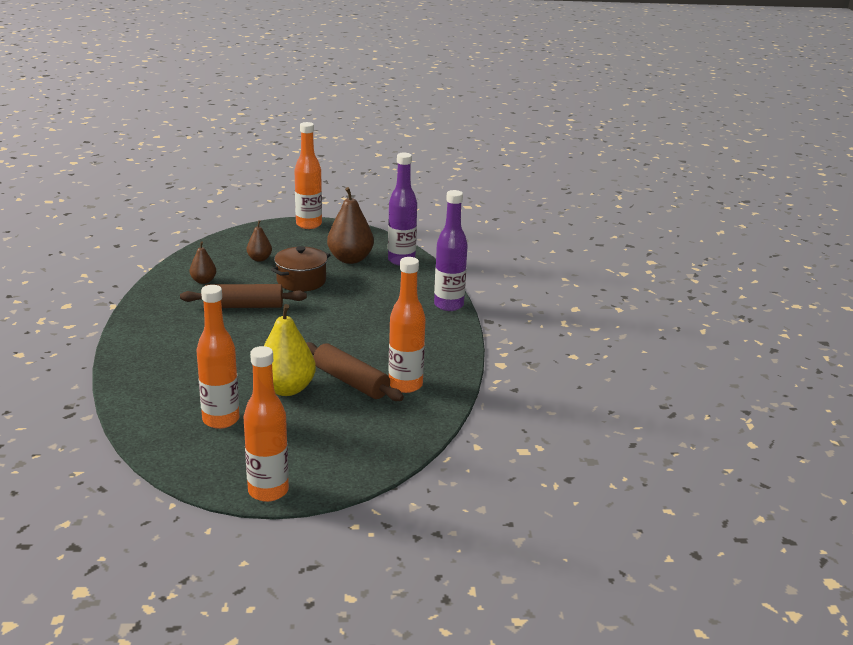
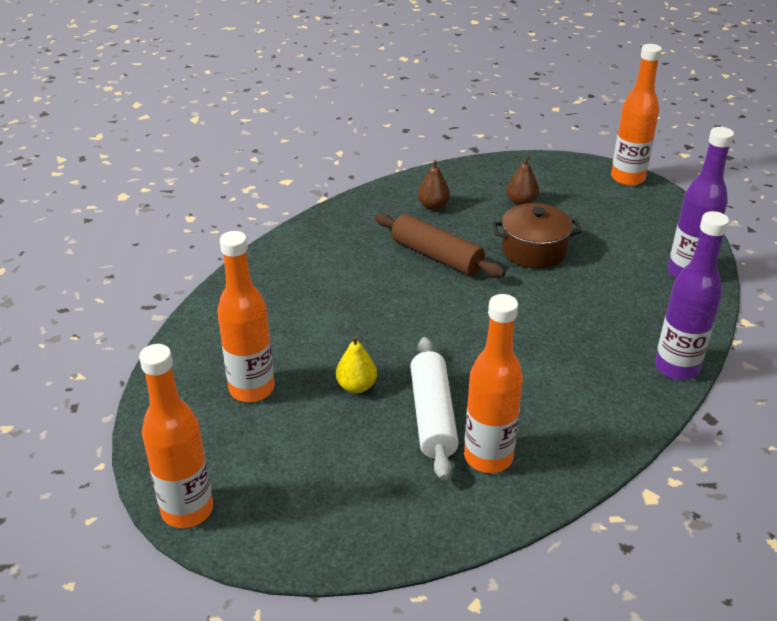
camera: 45 degrees right, 10 degrees up
(286, 389) = (356, 386): yellow pear -> yellow pear, size x0.54
(350, 259) = (624, 245): brown pear -> none
(350, 382) = (432, 416): brown rolling pin -> white rolling pin

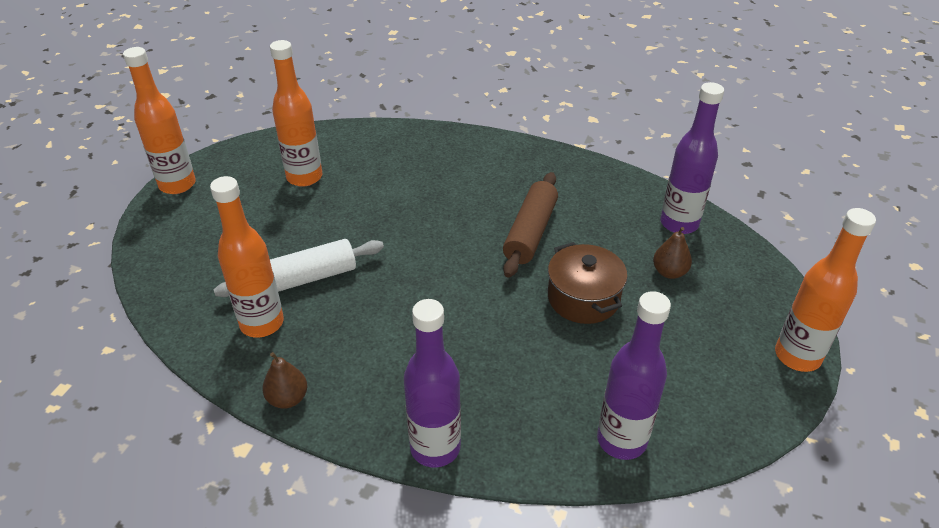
camera: 70 degrees right, 5 degrees up
(356, 386) = (325, 228): yellow pear -> none
(433, 206) = (614, 212): brown pear -> brown pear (288, 398)
(466, 180) = (679, 223): none -> purple bottle

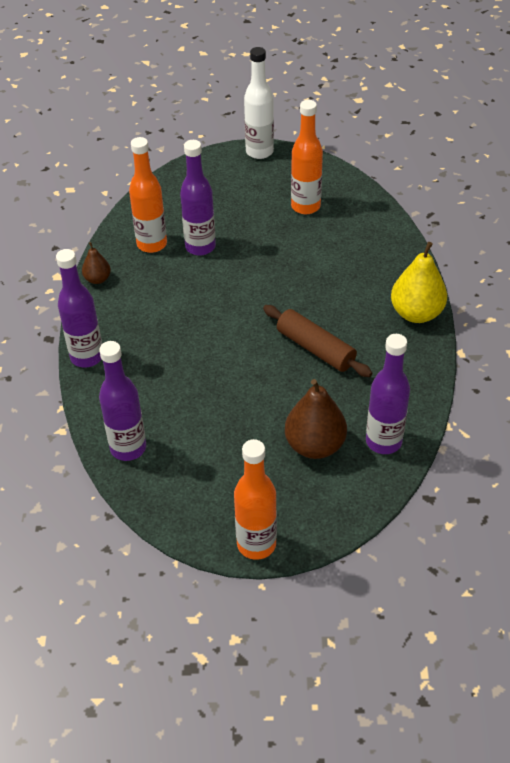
camera: 70 degrees right, 5 degrees up
(177, 185) = (259, 152): orange bottle -> white bottle
(303, 279) = (200, 247): white rolling pin -> purple bottle
(517, 153) = (416, 313): none -> yellow pear
(530, 232) = (315, 349): brown rolling pin -> brown rolling pin turned 45 degrees clockwise
(583, 298) = (256, 398): brown pot -> none
(669, 272) = (315, 445): brown pear -> brown pear, size x1.86

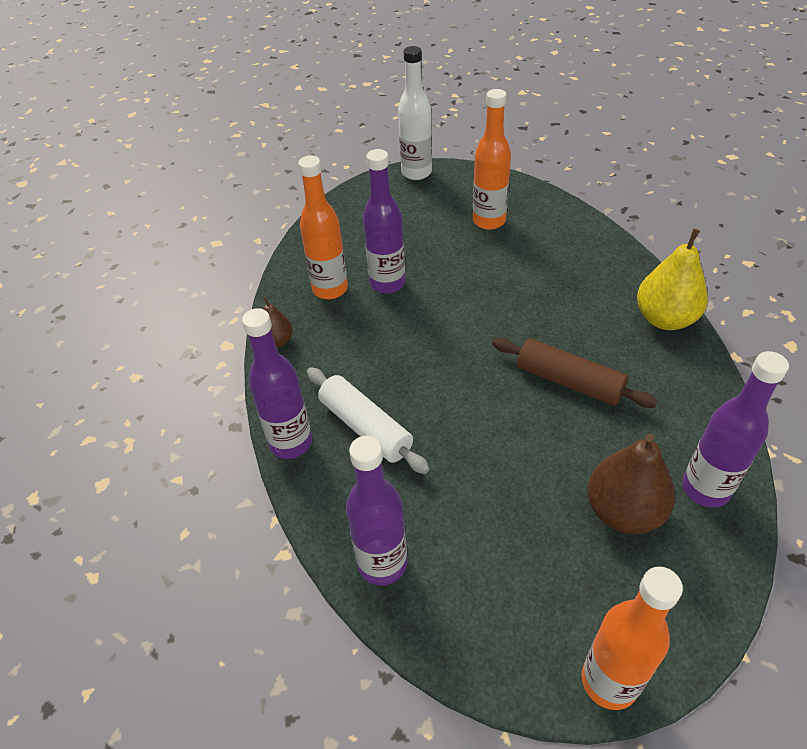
camera: 10 degrees left, 0 degrees up
(146, 355) = (365, 427): none -> white rolling pin

